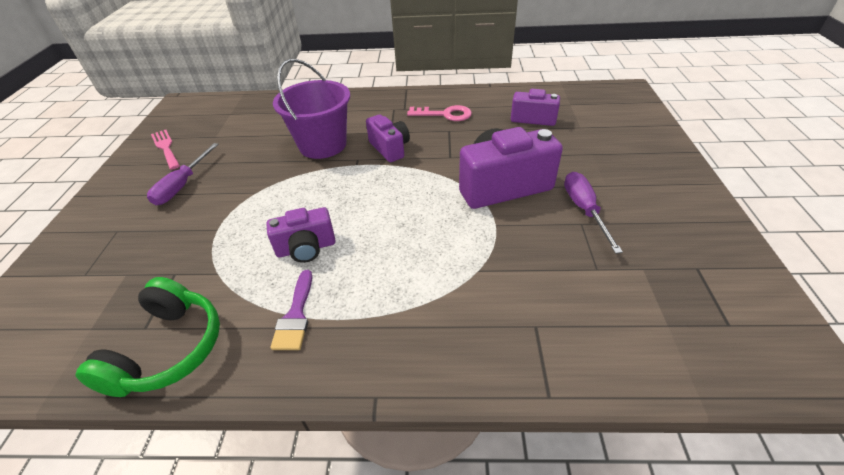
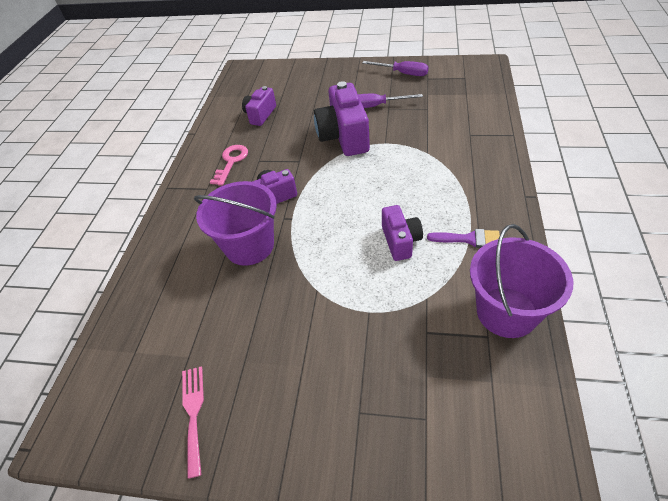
camera: 80 degrees left, 5 degrees up
(166, 148) = (193, 413): pink fork -> pink fork turned 105 degrees clockwise
(168, 349) = (506, 312): green headphones -> purple bucket
(182, 185) = (288, 365): purple screwdriver -> purple screwdriver (402, 73)

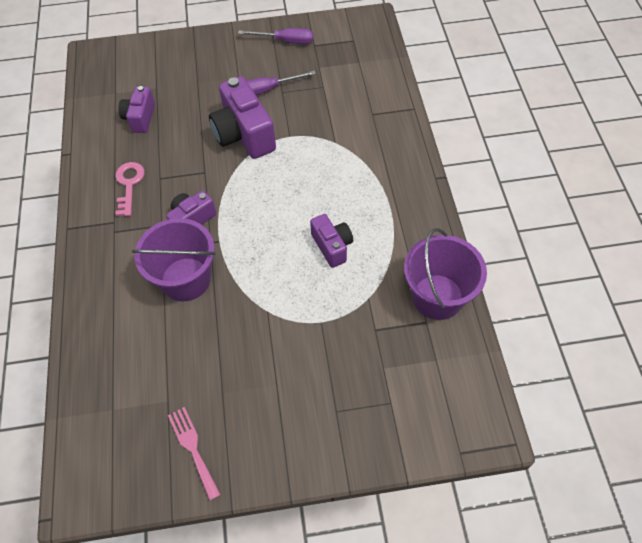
camera: 20 degrees left, 10 degrees up
(469, 239) = (394, 232): purple brush -> none

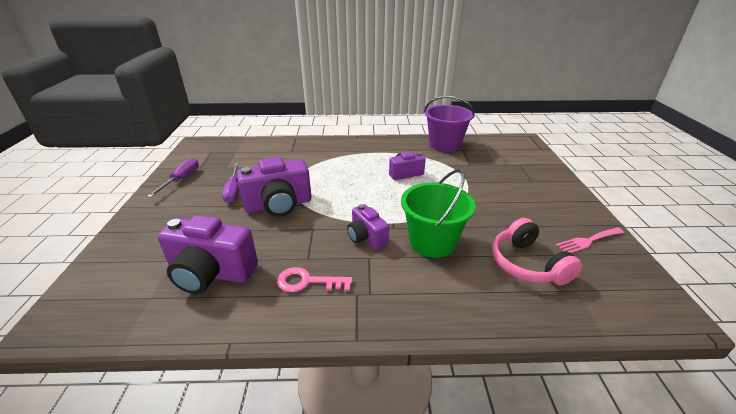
camera: 85 degrees left, 25 degrees down
(140, 118) = (211, 273): purple camera -> purple camera, size x1.71
(151, 369) = (527, 264): none -> pink headphones
(186, 279) = (432, 242): purple bucket -> green bucket

